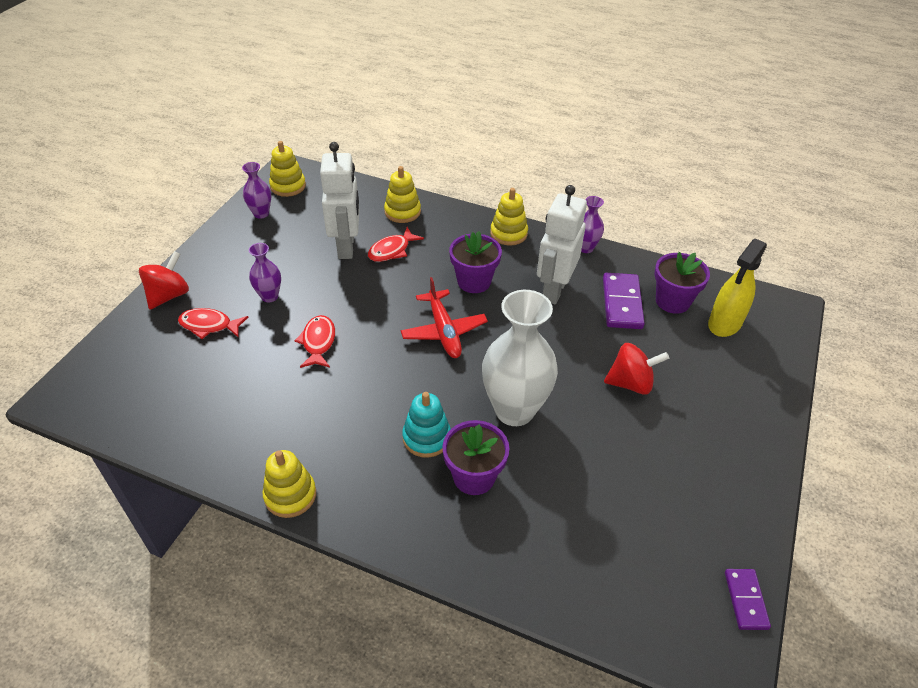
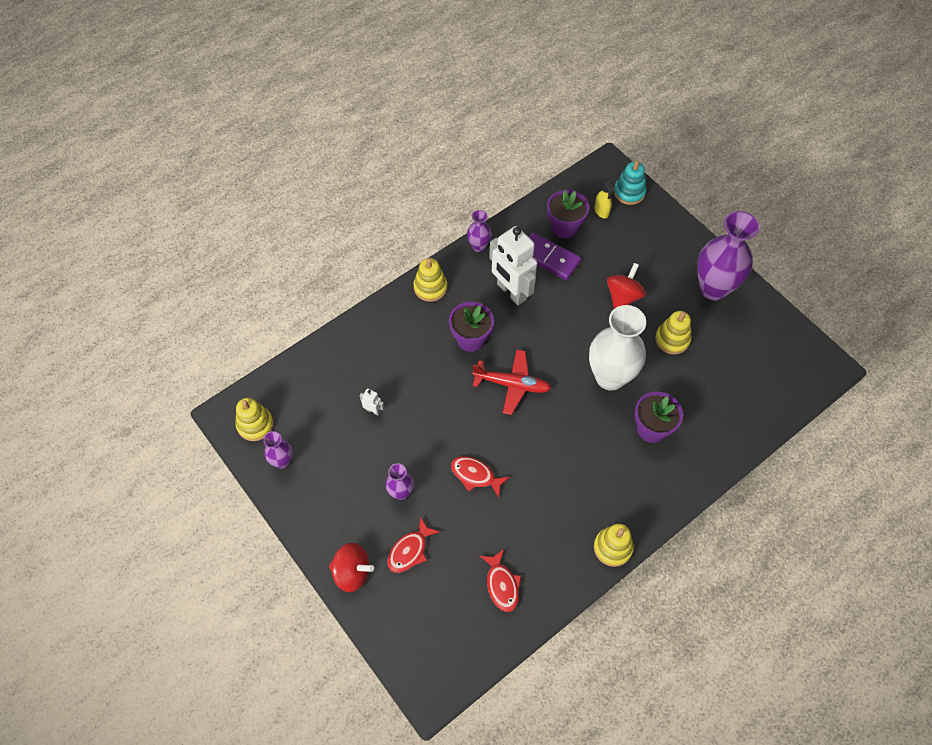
camera: 60 degrees left, 15 degrees up
(169, 295) = (352, 572): red spinning top -> red spinning top turned 135 degrees clockwise
(346, 247) = (373, 410): white robot -> white robot, size x0.40
(392, 250) = (399, 379): red fish -> red fish (502, 584)
(402, 212) = (353, 349): yellow stacking toy -> yellow stacking toy (672, 339)
(426, 437) = (606, 442): turquoise stacking toy -> turquoise stacking toy (629, 192)
(724, 323) = (601, 211): yellow spray bottle -> yellow spray bottle, size x0.56
(725, 469) = (713, 288): none -> purple vase
(745, 600) = (797, 334): purple domino -> none

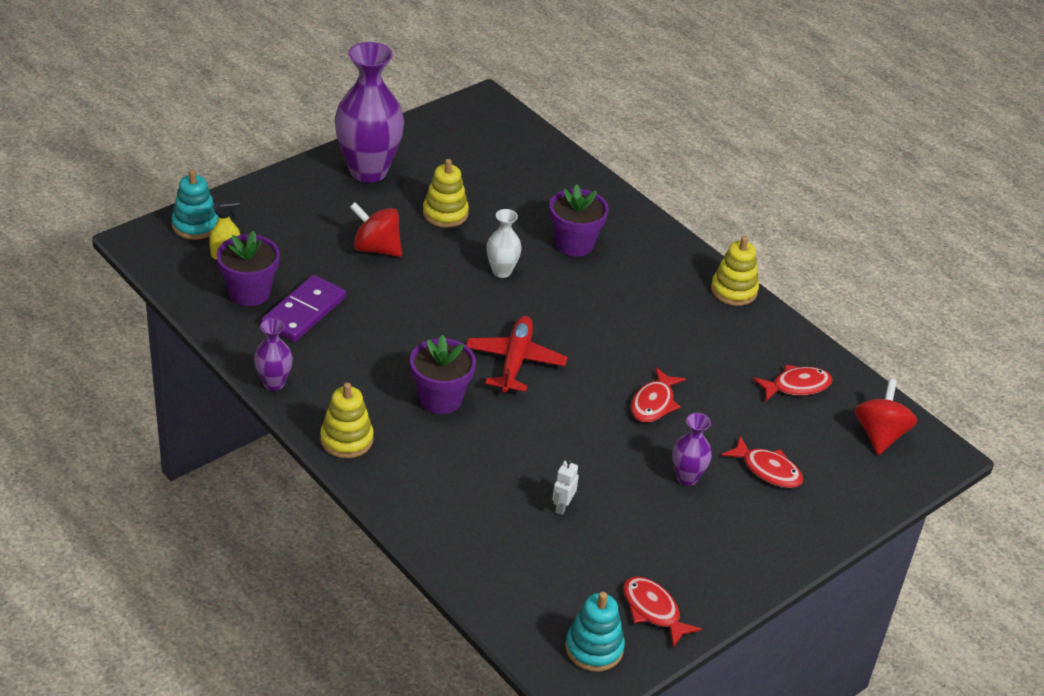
camera: 95 degrees left, 20 degrees down
(255, 424) = (594, 648): yellow stacking toy -> turquoise stacking toy
(282, 461) = (653, 611): purple vase -> red fish
(352, 572) = (807, 528): red spinning top -> red spinning top (880, 435)
(511, 292) = (361, 353): white robot -> none
(610, 377) = (501, 271): white vase -> white vase, size x0.49

